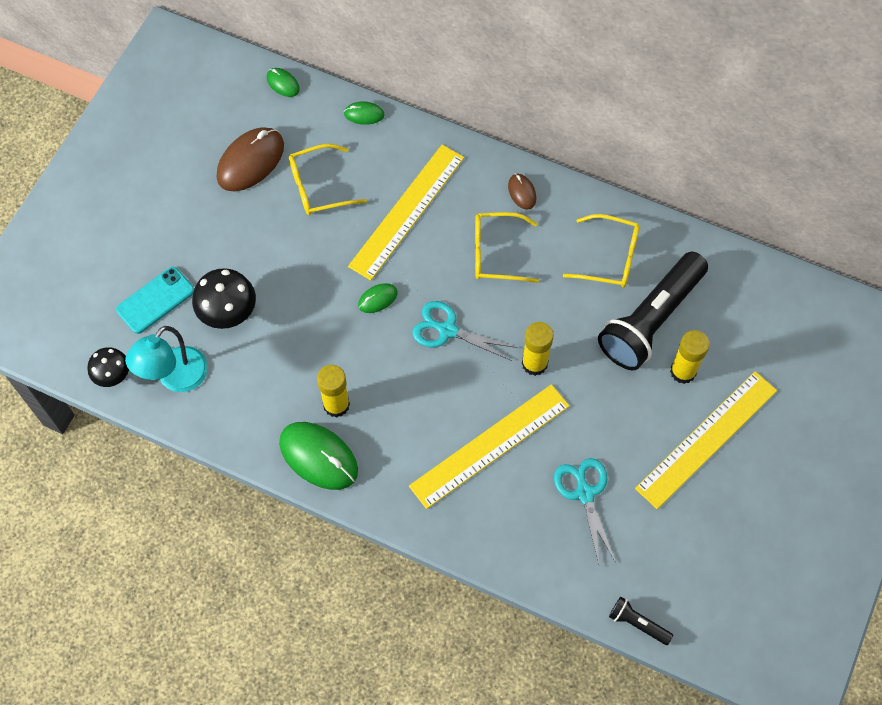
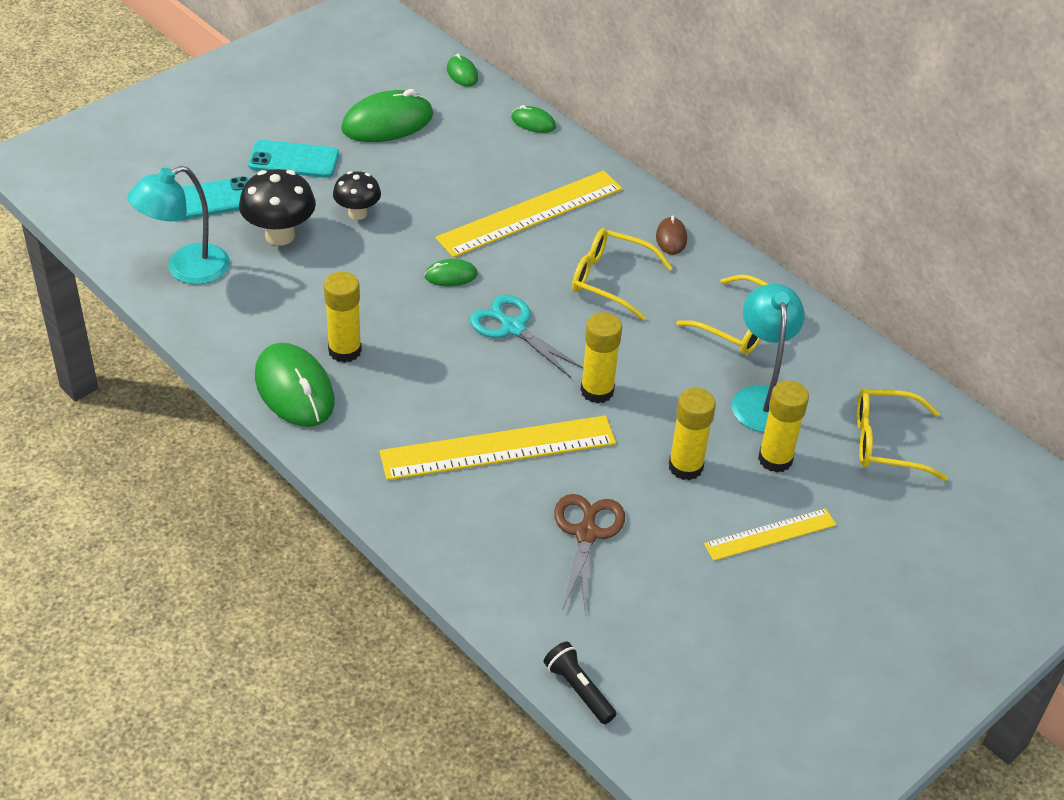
camera: 20 degrees right, 20 degrees down
(113, 376) = (122, 246): black mushroom -> black mushroom (357, 213)
(198, 232) = (294, 160): none -> turquoise phone
(250, 161) = (387, 122): brown mouse -> green mouse
(318, 187) = (446, 164): yellow glasses -> yellow glasses (886, 442)
(585, 494) = (586, 534): turquoise scissors -> brown scissors
(625, 405) = (685, 467): none -> yellow glue stick
(651, 320) = (761, 398): black flashlight -> turquoise lamp
(706, 439) = (770, 534): yellow ruler -> yellow ruler, size x0.57

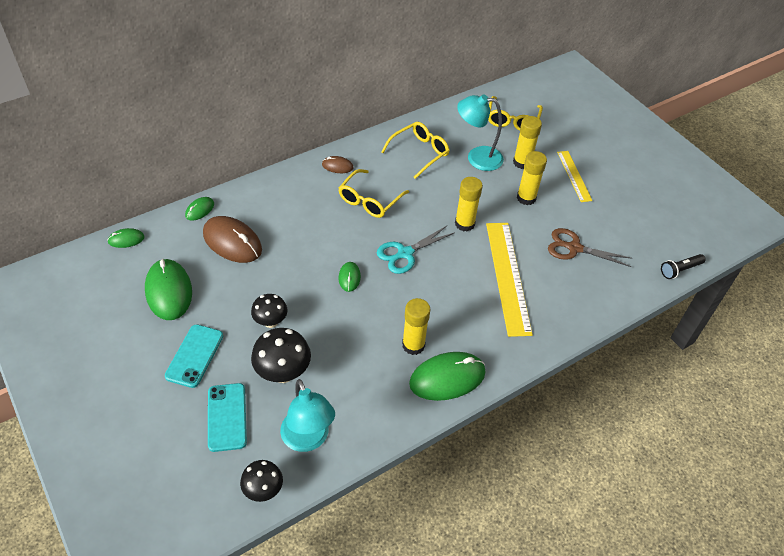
camera: 80 degrees left, 5 degrees up
(117, 243) = (263, 490): none -> black mushroom
(484, 160) = (232, 242): none -> brown mouse
(530, 214) = (297, 227): yellow ruler -> none

